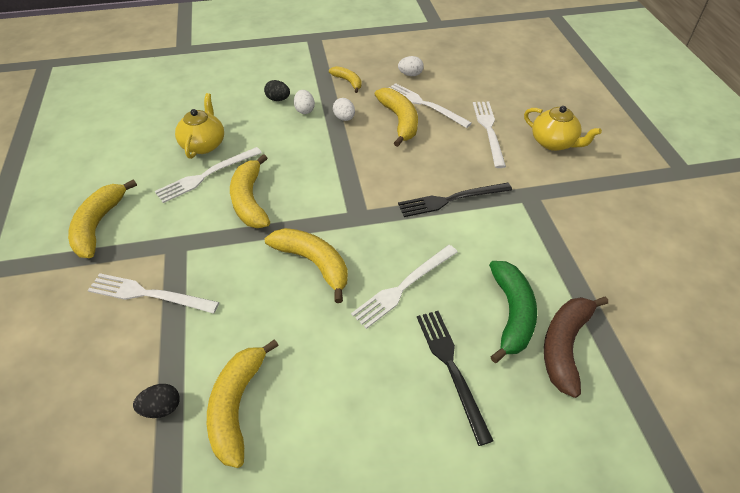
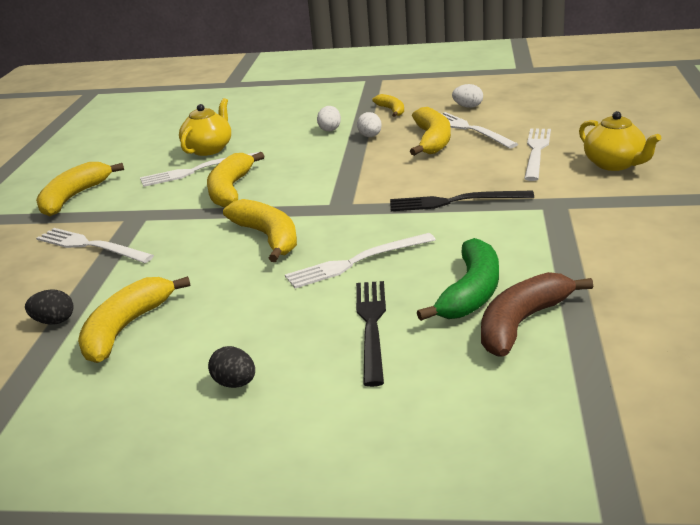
camera: 20 degrees right, 20 degrees down
(278, 99) = (306, 121): black egg -> black egg (235, 383)

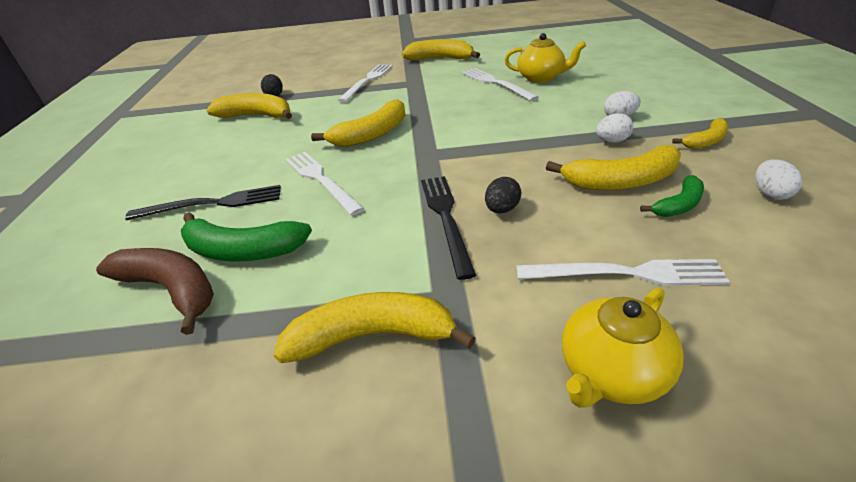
camera: 80 degrees right, 10 degrees up
(230, 190) = (460, 102): yellow banana -> yellow banana (372, 336)
(235, 383) = (171, 163): black egg -> black egg (502, 209)
(470, 129) = (678, 205): white fork -> green banana

